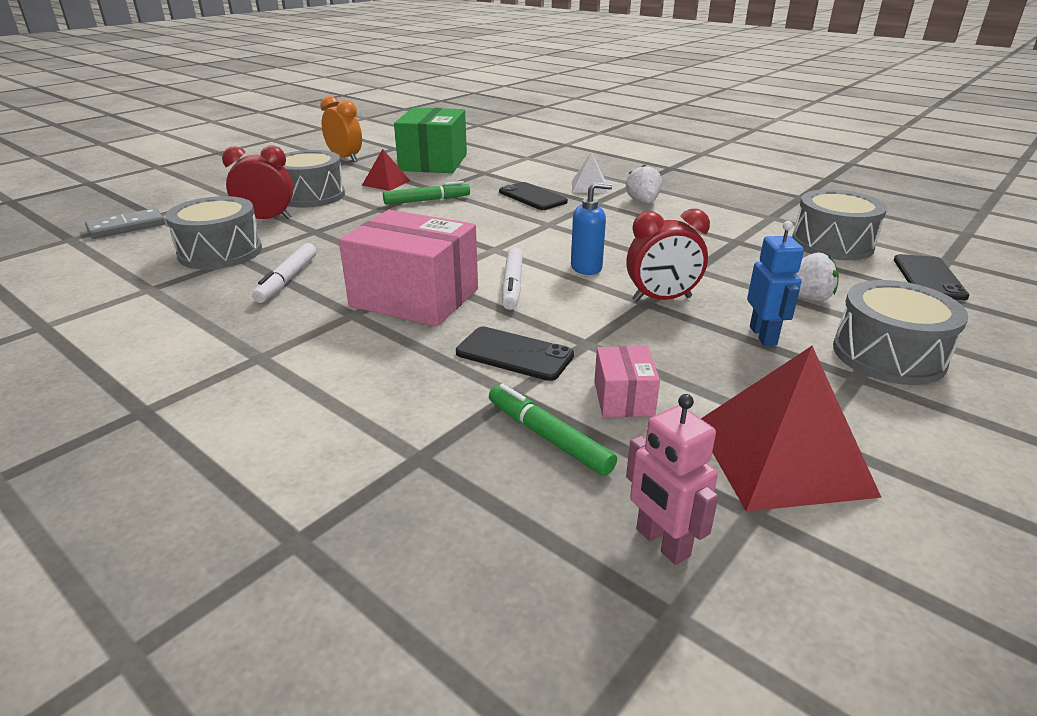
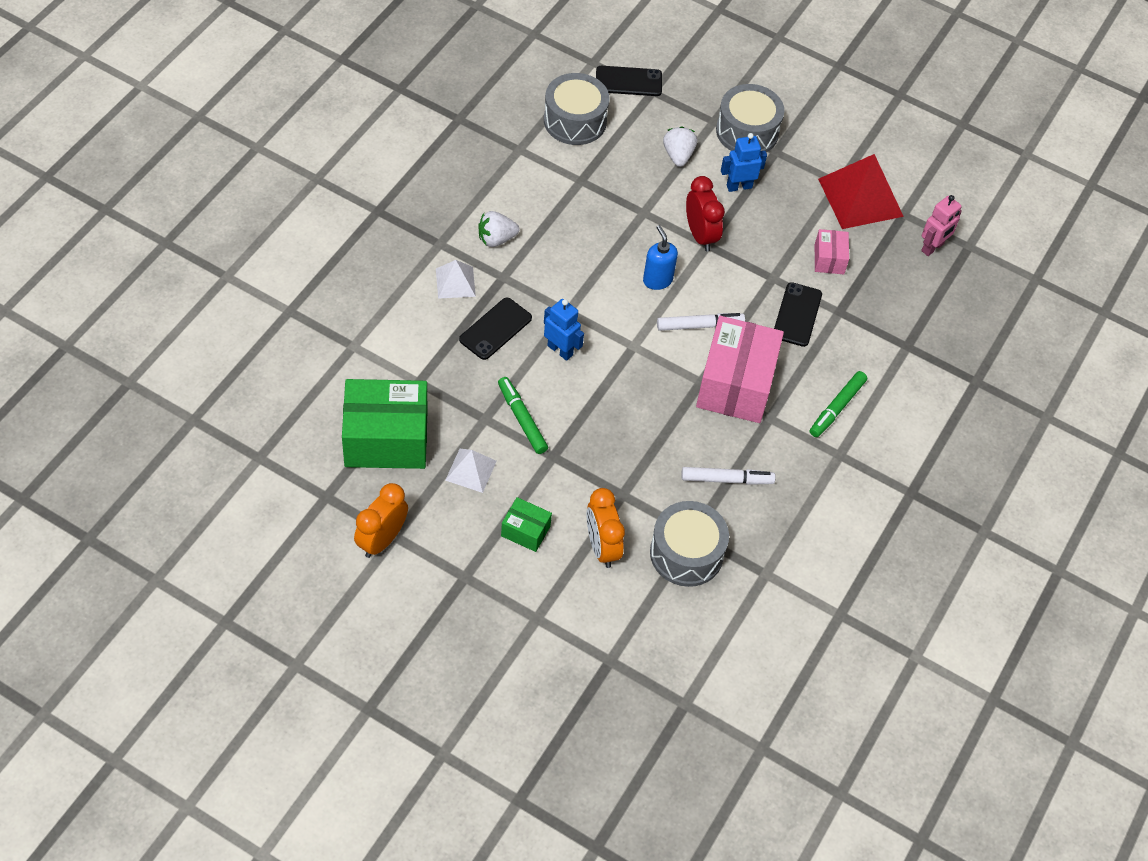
camera: 105 degrees left, 25 degrees up
(126, 227) = (646, 668): grey domino -> none
(267, 219) = (602, 547): red clock -> orange clock
(311, 196) = (525, 531): grey drum -> green box
(386, 183) = (471, 470): red pyramid -> white pyramid
(499, 218) = (560, 350): none -> blue robot
(548, 437) = (874, 292): green marker -> green marker (837, 408)
(623, 398) = (829, 259): pink box -> pink box turned 75 degrees counterclockwise

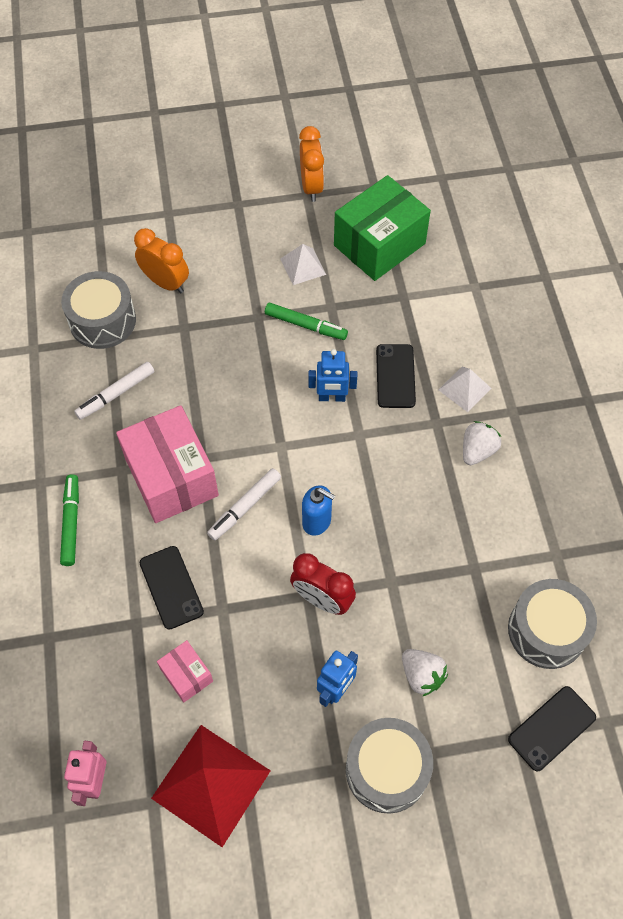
camera: 145 degrees right, 5 degrees up
(525, 531) = (227, 256): green box -> none

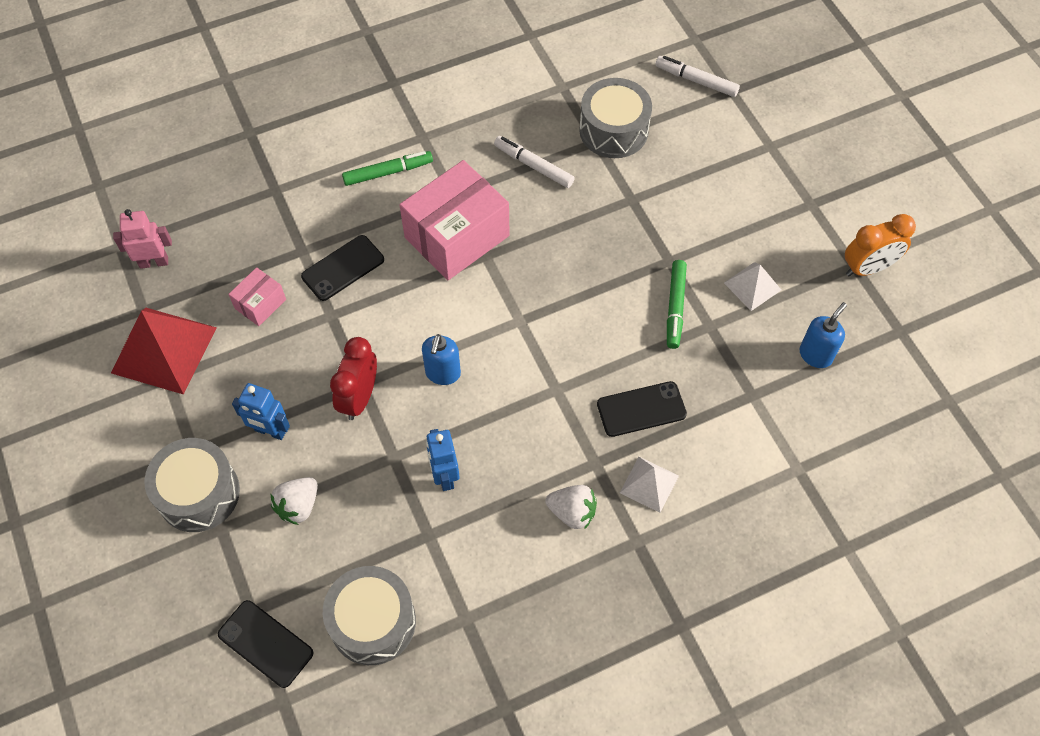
camera: 75 degrees right, 0 degrees up
(165, 283) = (679, 169): orange clock -> none
(245, 507) = (441, 306): white marker -> white marker (696, 80)
(332, 397) = (593, 353): blue robot -> blue robot (444, 476)
(379, 244) = (815, 355): green box -> blue soap dispenser

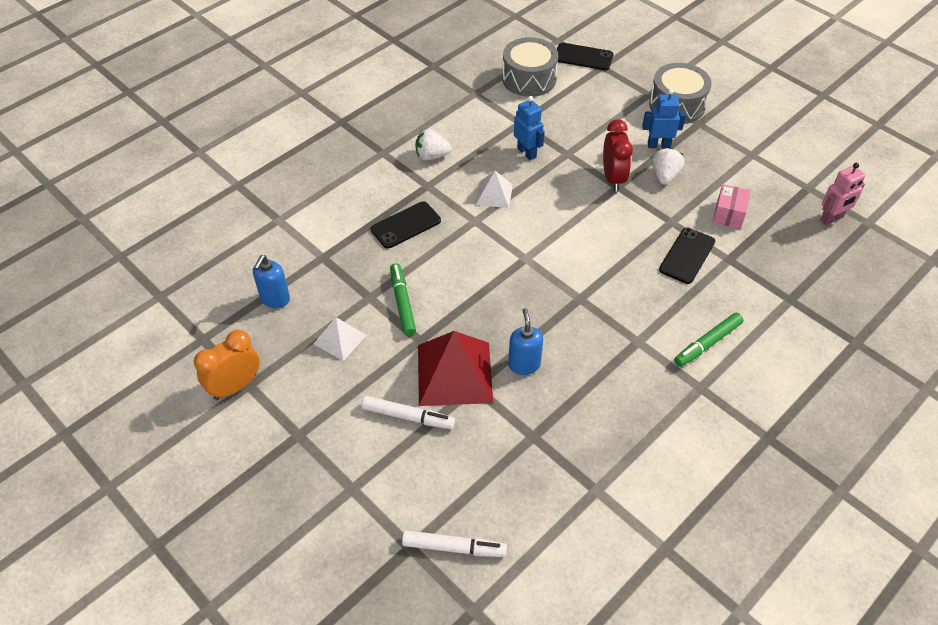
camera: 160 degrees right, 10 degrees down
(164, 350) = (769, 168): red pyramid -> red pyramid (454, 373)
(298, 506) = (610, 115): white strawberry -> white strawberry (664, 176)
(443, 373) = (563, 208): blue soap dispenser -> blue soap dispenser (524, 364)
(457, 236) = (612, 306): pink box -> none
(533, 166) = (580, 391): white marker -> white marker (408, 416)
(613, 130) = (520, 454): grey drum -> none
(649, 484) = (384, 184): white pyramid -> white pyramid (494, 194)

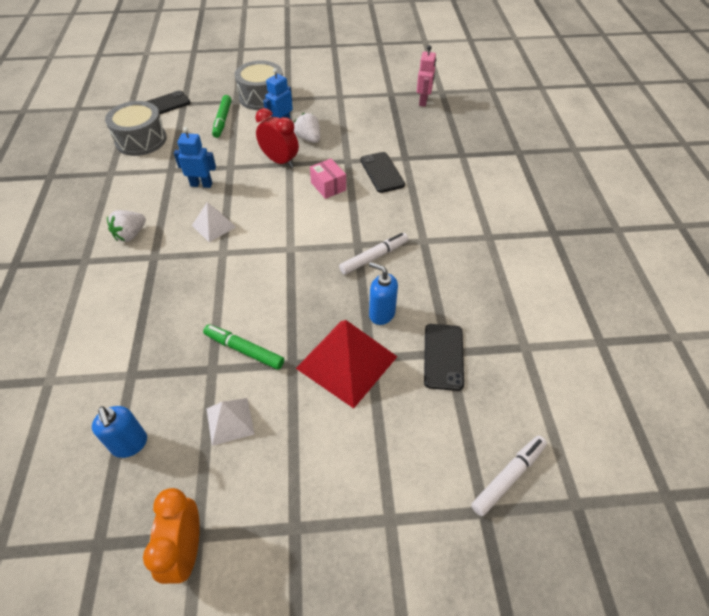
camera: 50 degrees left, 0 degrees up
(405, 225) = (173, 295): black phone -> black phone (443, 356)
(408, 416) = (357, 423): white marker -> white marker (374, 257)
(707, 343) = (458, 210): green marker -> green marker (222, 120)
(728, 214) = (372, 134): pink box -> pink box (328, 186)

